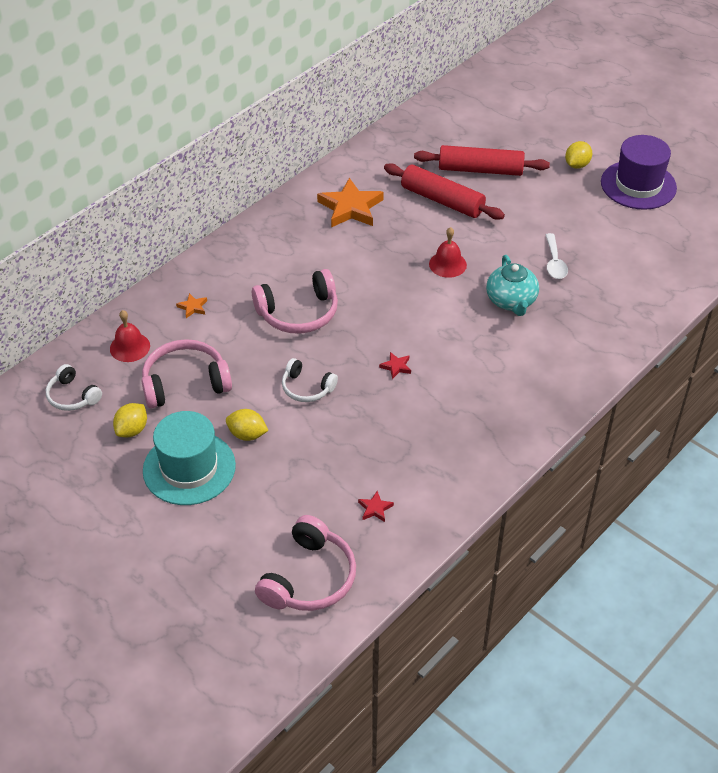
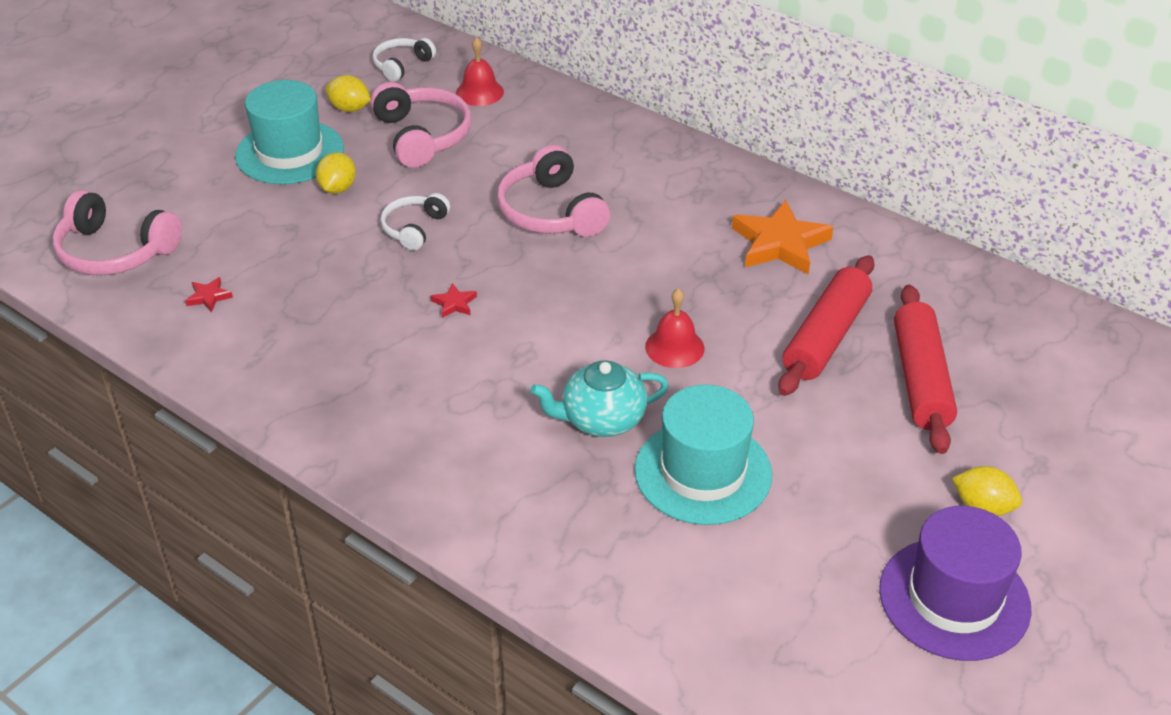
camera: 85 degrees right, 5 degrees down
(193, 307) = (552, 128): orange star -> none
(554, 262) = (703, 472): white spoon -> turquoise hat

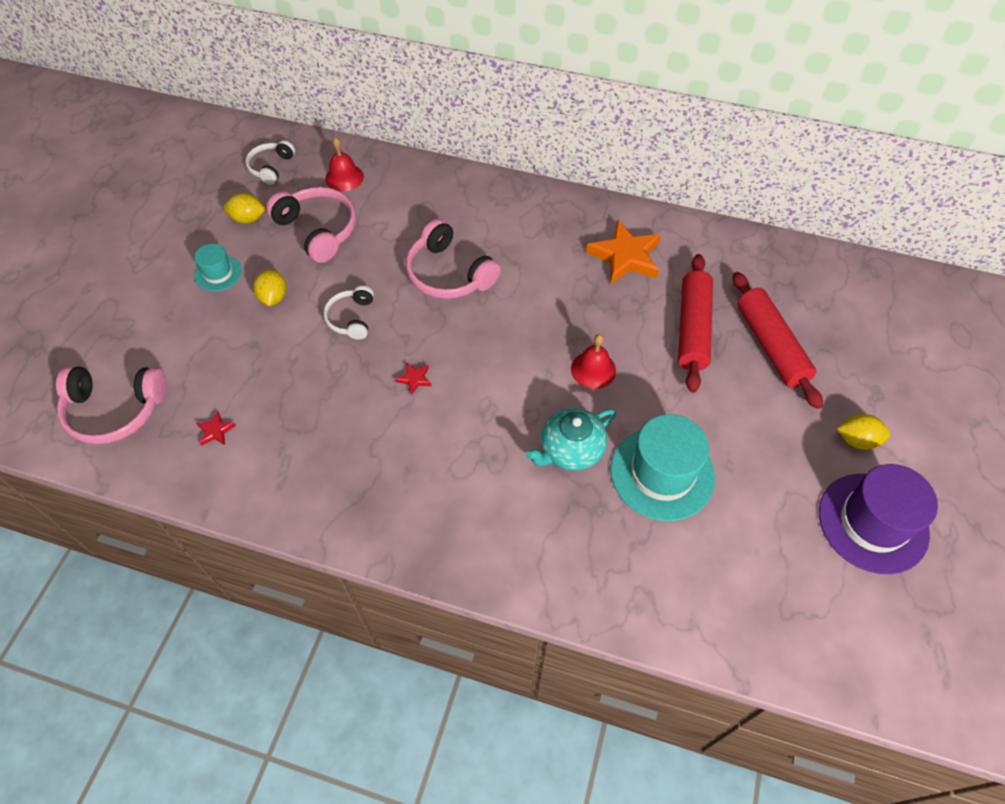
camera: 20 degrees left, 15 degrees up
(289, 152) = (218, 273): turquoise hat -> turquoise hat, size x0.53

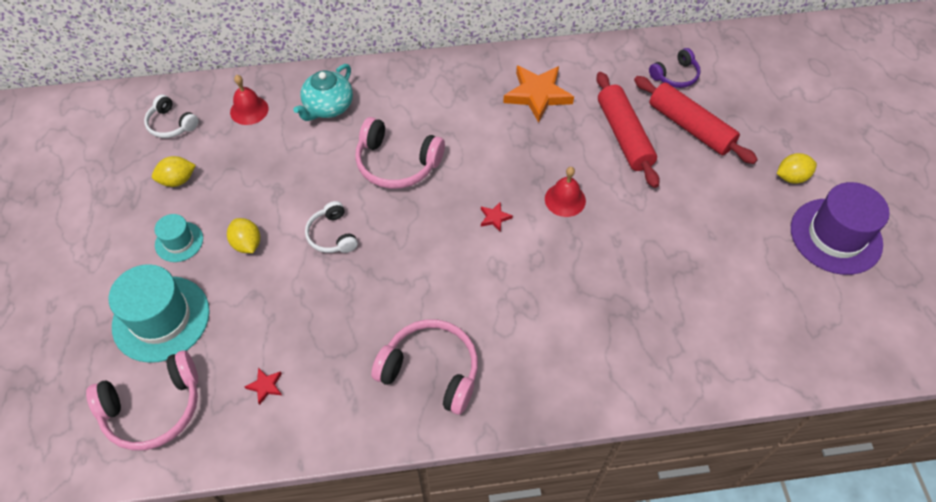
camera: 25 degrees left, 0 degrees up
(271, 167) = (171, 124): white headphones -> white headphones turned 45 degrees counterclockwise
(318, 230) = (253, 167): pink headphones -> pink headphones (431, 371)
(414, 379) = (420, 266): red star -> red star (494, 218)
(570, 450) = (584, 273): turquoise teapot -> turquoise teapot (328, 107)
(662, 473) = (665, 262): turquoise hat -> turquoise hat (161, 318)
(785, 287) = (675, 75): none -> purple headphones

